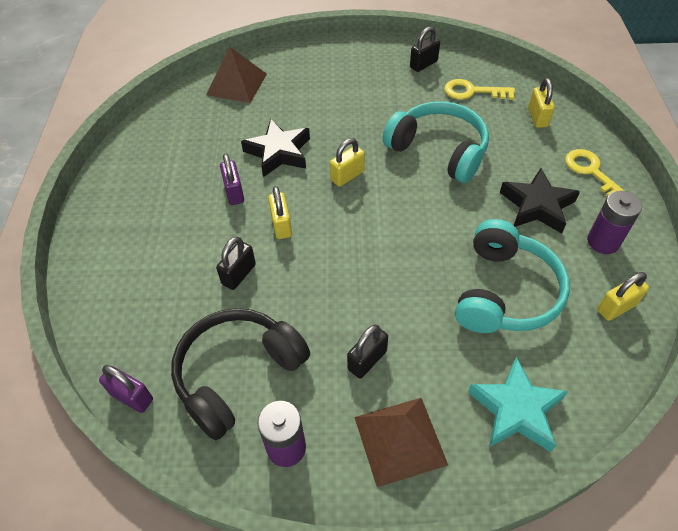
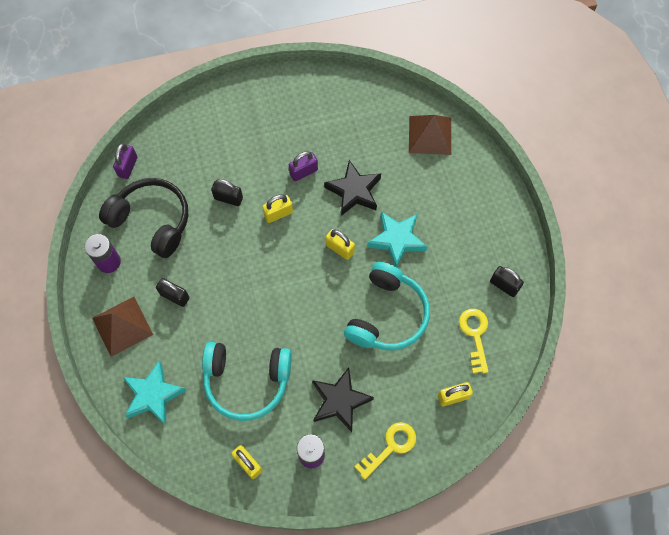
camera: 75 degrees right, 15 degrees up
(351, 128) = (397, 240): none -> turquoise star

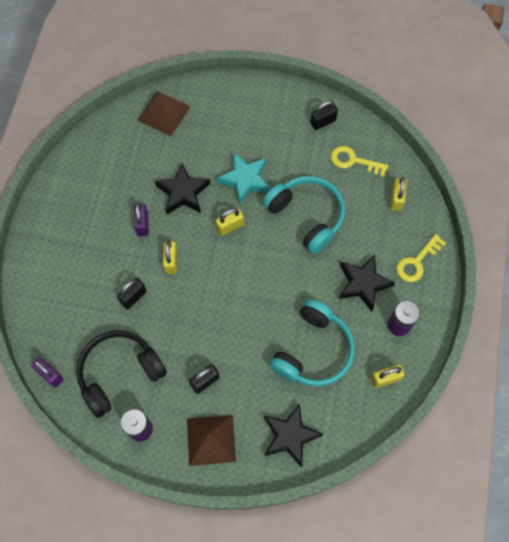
camera: 65 degrees left, 0 degrees up
(153, 395) = (290, 436): turquoise star -> black star
(390, 446) = (417, 262): yellow key -> yellow key turned 120 degrees counterclockwise

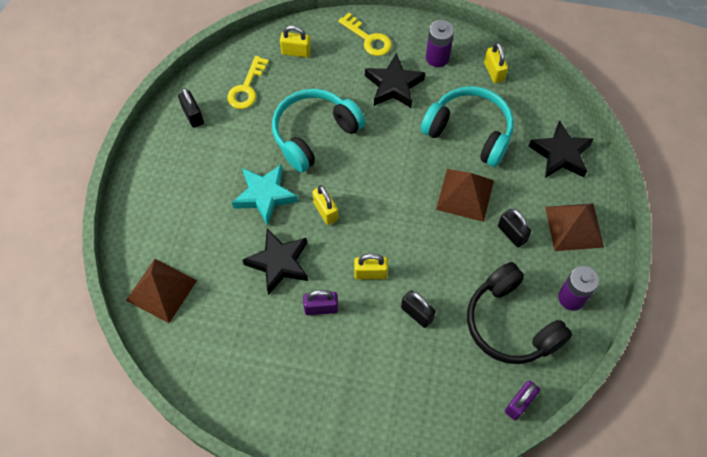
camera: 90 degrees left, 5 degrees down
(245, 342) = (465, 195): none -> brown pyramid

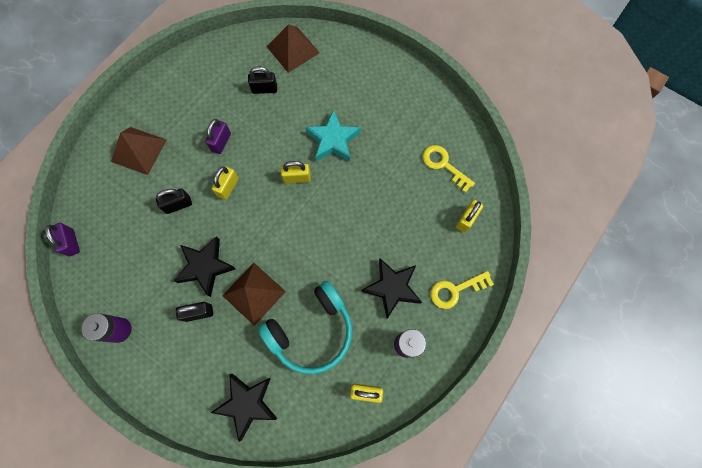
camera: 115 degrees right, 10 degrees up
(193, 115) = (433, 116): black padlock -> black padlock (264, 89)
(279, 263) = (272, 128): black star -> black star (206, 266)
(314, 134) = (372, 199): turquoise headphones -> none
(510, 324) = (129, 269): black headphones -> none
(574, 226) = (175, 371): brown pyramid -> brown pyramid (139, 150)

